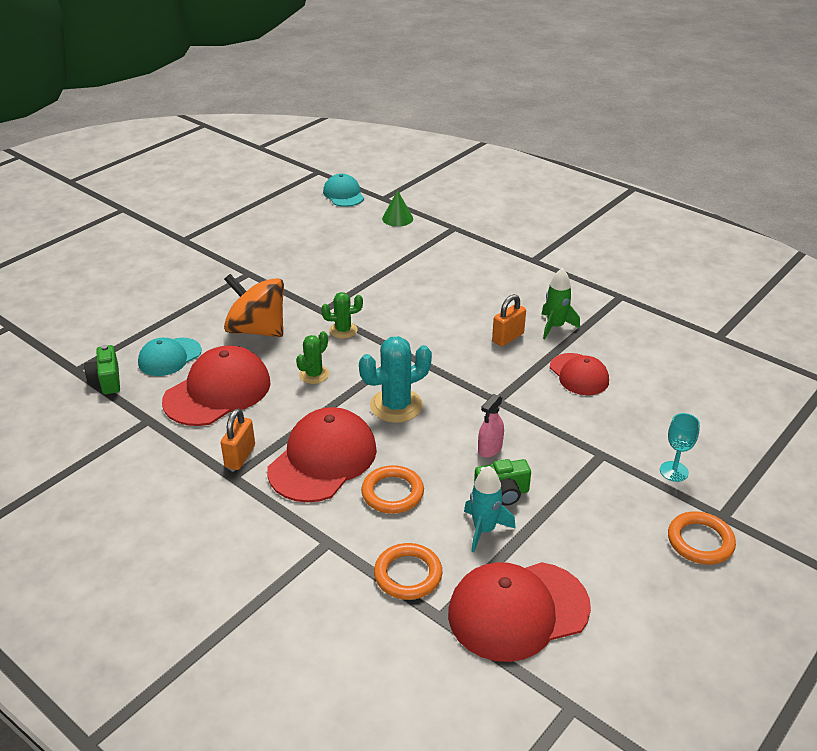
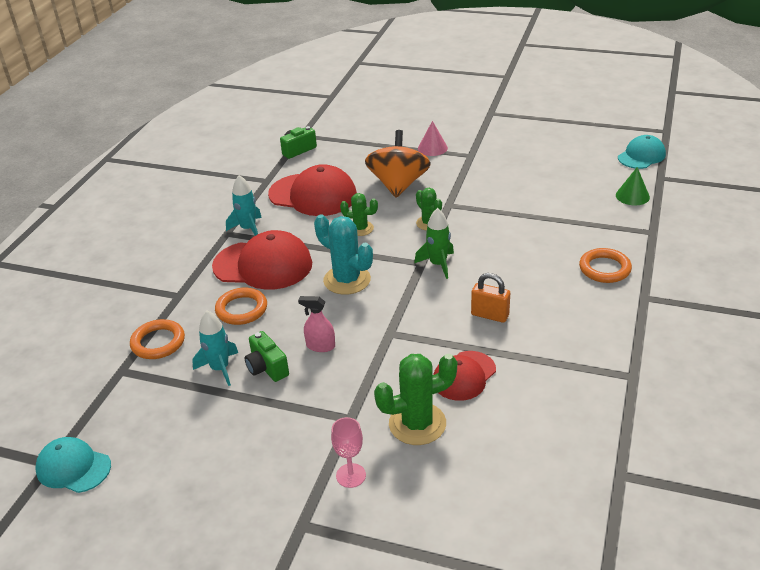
camera: 70 degrees right, 0 degrees up
(169, 357) = (339, 162): turquoise cap -> turquoise cap (73, 467)
(210, 290) = (432, 148): none -> pink cone
(240, 456) = (248, 229): orange padlock -> turquoise rocket
(518, 610) = (138, 410): red cap -> none
(555, 326) = (533, 341): green rocket -> green rocket (438, 264)
(626, 416) = (417, 424): none -> green cactus
(674, 471) = (351, 475): turquoise goblet -> pink goblet
(700, 541) = (258, 512): orange ring -> orange ring (604, 269)

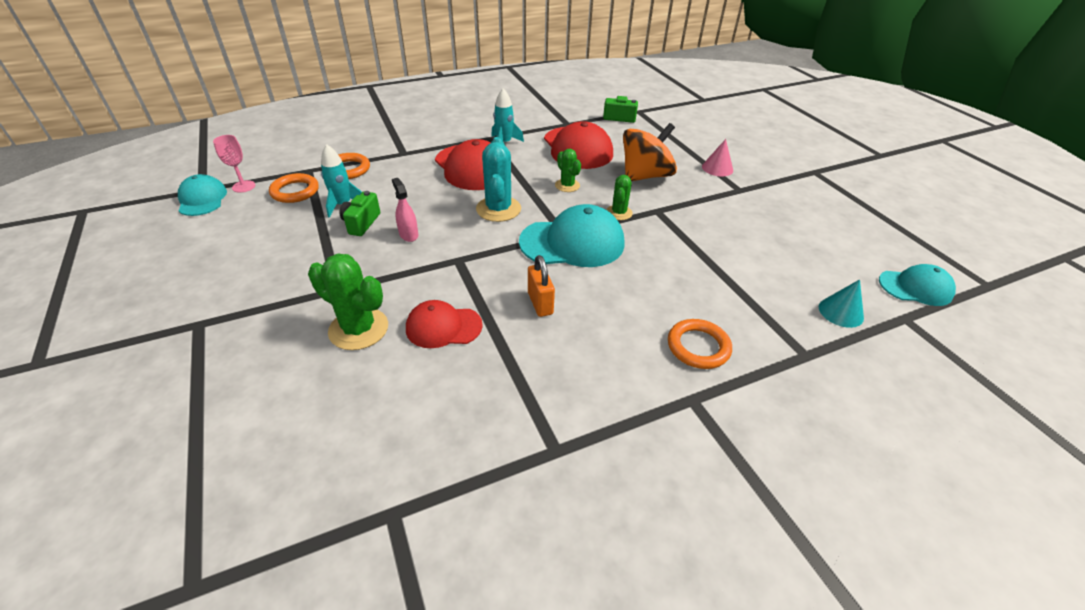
camera: 45 degrees right, 5 degrees up
(241, 309) = (414, 182): orange ring -> orange ring (295, 191)
(351, 475) = (270, 322): pink goblet -> pink goblet (243, 186)
(438, 264) = (572, 242): green rocket -> turquoise cap
(632, 196) = (841, 312): green cone -> turquoise cone

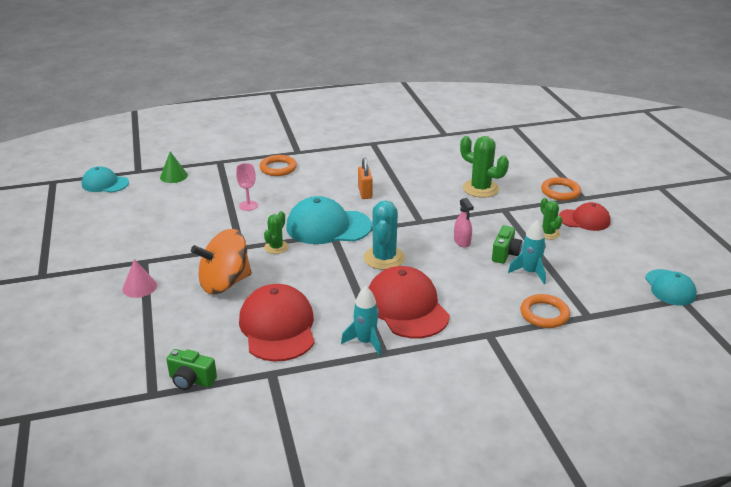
camera: 170 degrees left, 10 degrees down
(243, 186) = (642, 300): pink goblet -> pink goblet (248, 206)
(295, 191) = (585, 290): orange ring -> orange ring (560, 192)
(443, 327) = (428, 186): red cap -> red cap (584, 220)
(567, 185) = (311, 277): green cactus -> green cactus (548, 233)
(841, 312) = (173, 176): turquoise cone -> green cone

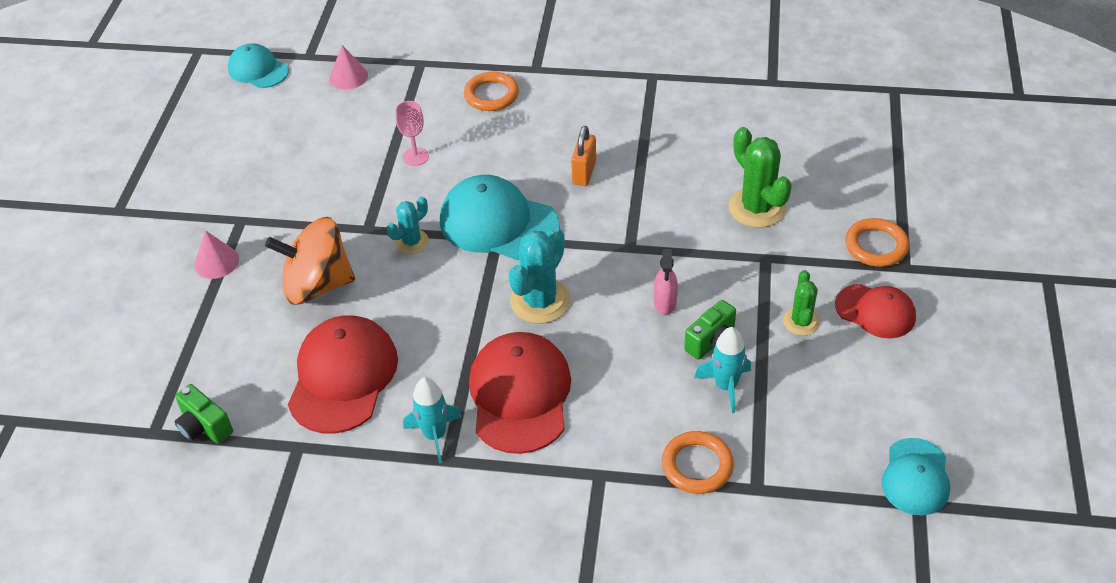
camera: 25 degrees right, 15 degrees up
(173, 176) = (348, 76): green cone -> pink cone
(276, 247) = (411, 242): green cactus -> turquoise cactus

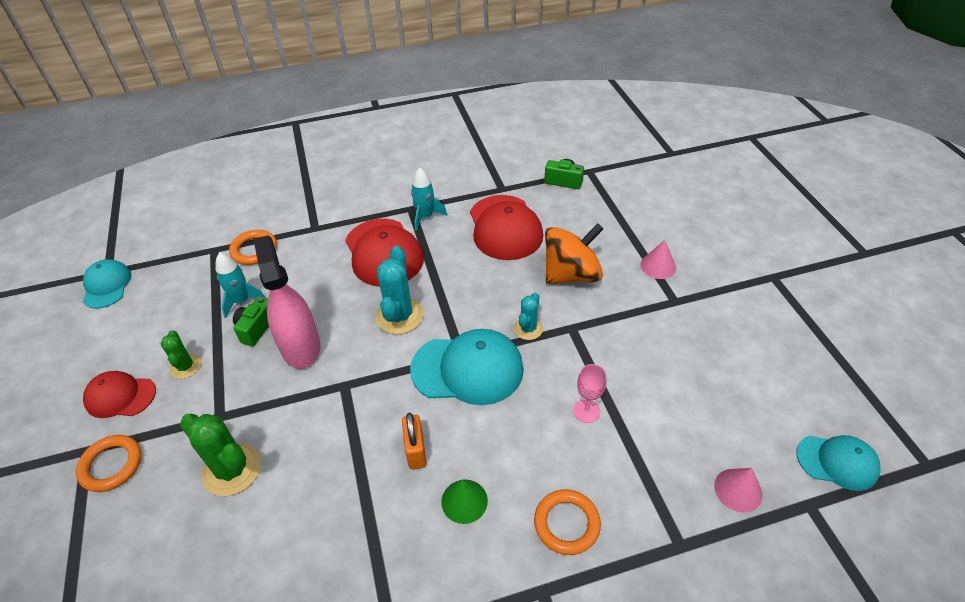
camera: 155 degrees right, 0 degrees up
(561, 129) = (464, 501): none -> green cone
(665, 302) = (300, 347): pink spray bottle -> pink spray bottle, size x2.10

